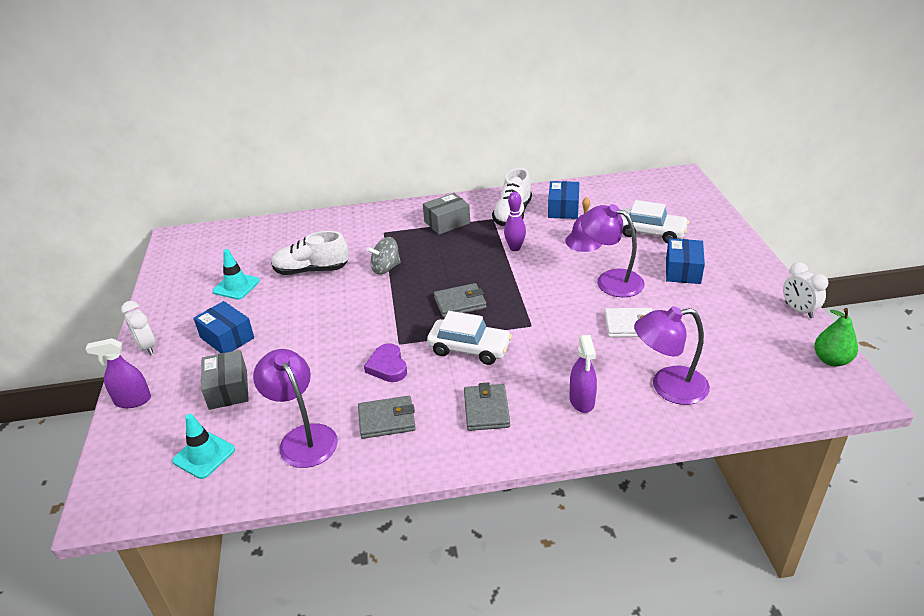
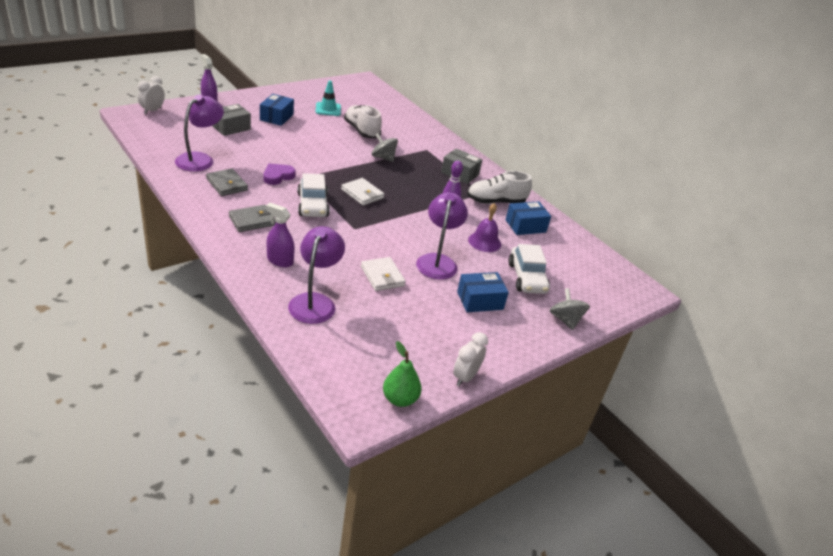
camera: 55 degrees right, 0 degrees up
(147, 347) = (255, 96): white clock -> white clock (152, 111)
(204, 455) = (175, 132): turquoise traffic cone -> none
(460, 303) = (362, 194): grey wallet -> white wallet
(582, 401) = (280, 261): purple spray bottle -> purple spray bottle turned 60 degrees clockwise
(668, 387) = (315, 302): purple lamp -> purple lamp turned 45 degrees clockwise
(719, 230) = (565, 320): none -> grey spinning top

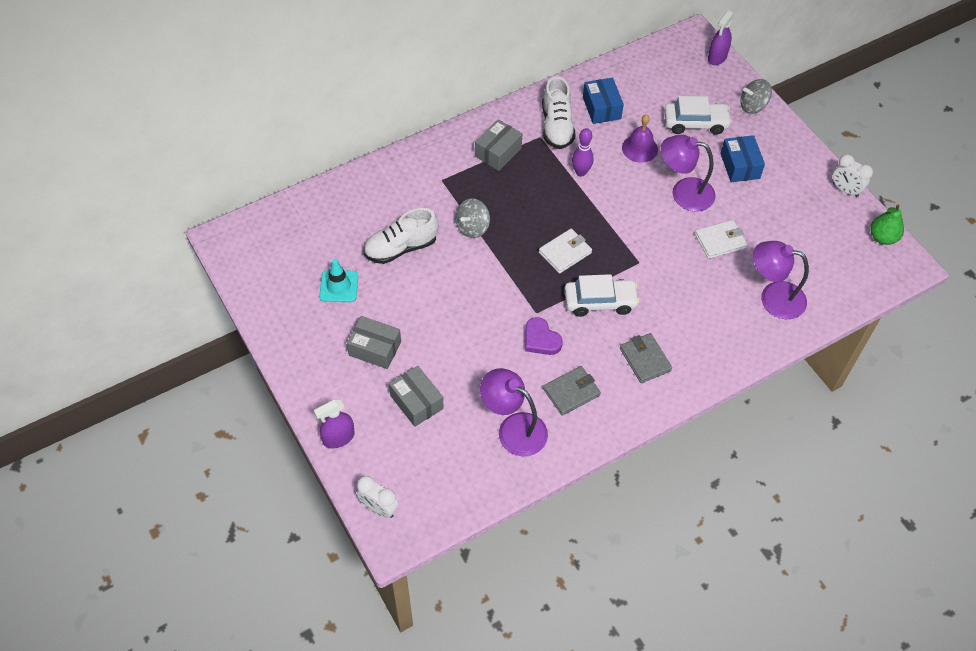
camera: 80 degrees left, 20 degrees up
(276, 117) = (375, 349): blue box -> grey box
(280, 261) = (714, 329): purple spray bottle -> purple spray bottle (717, 57)

